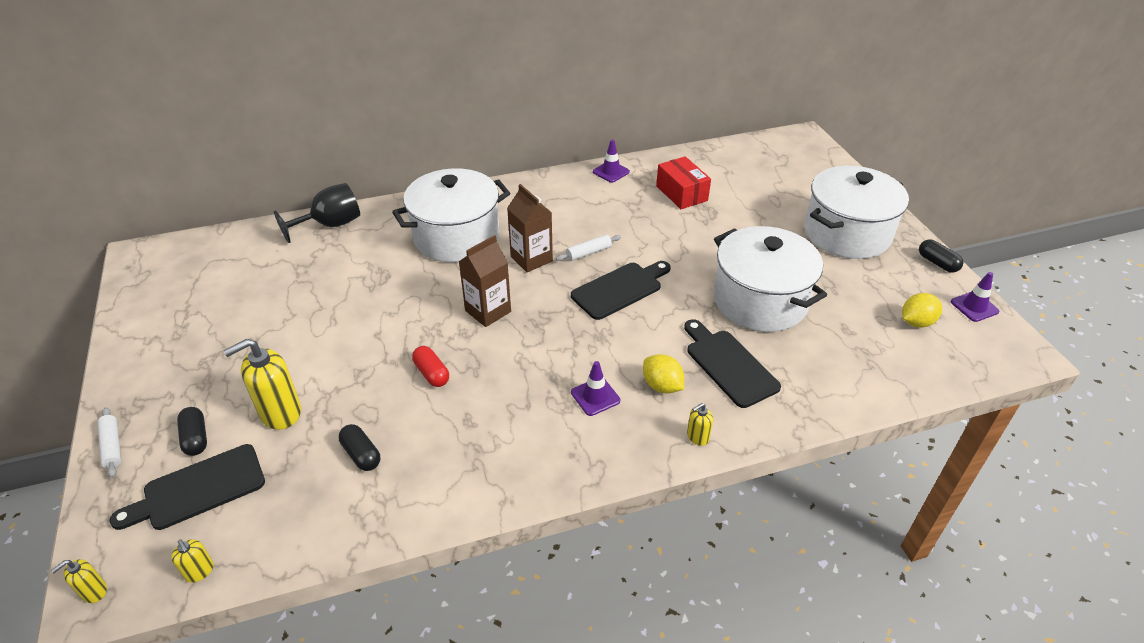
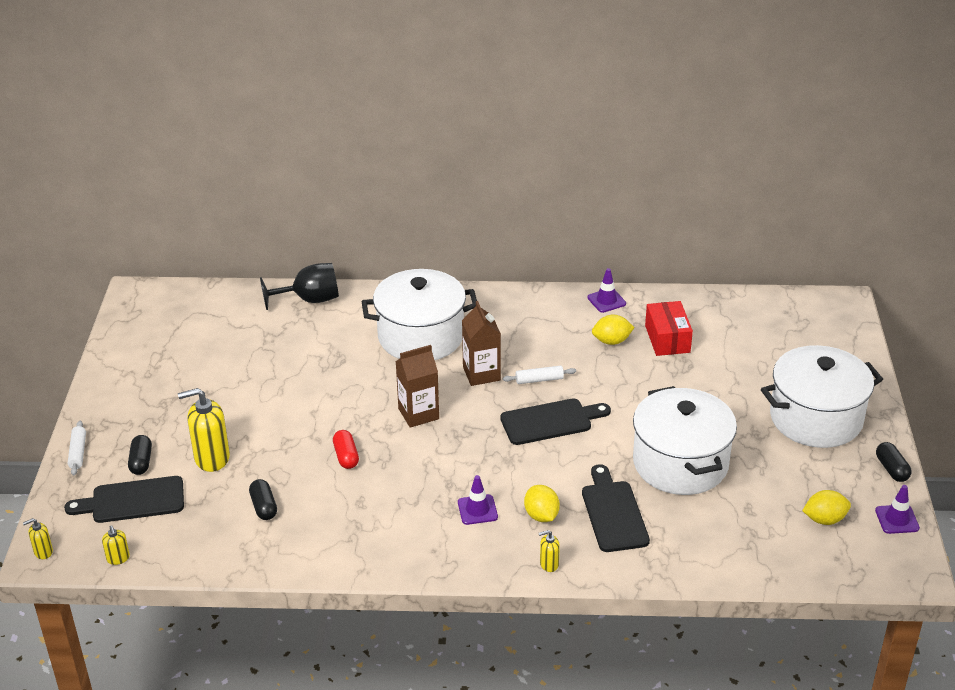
camera: 20 degrees right, 5 degrees down
(635, 205) = (611, 341): none -> yellow lemon

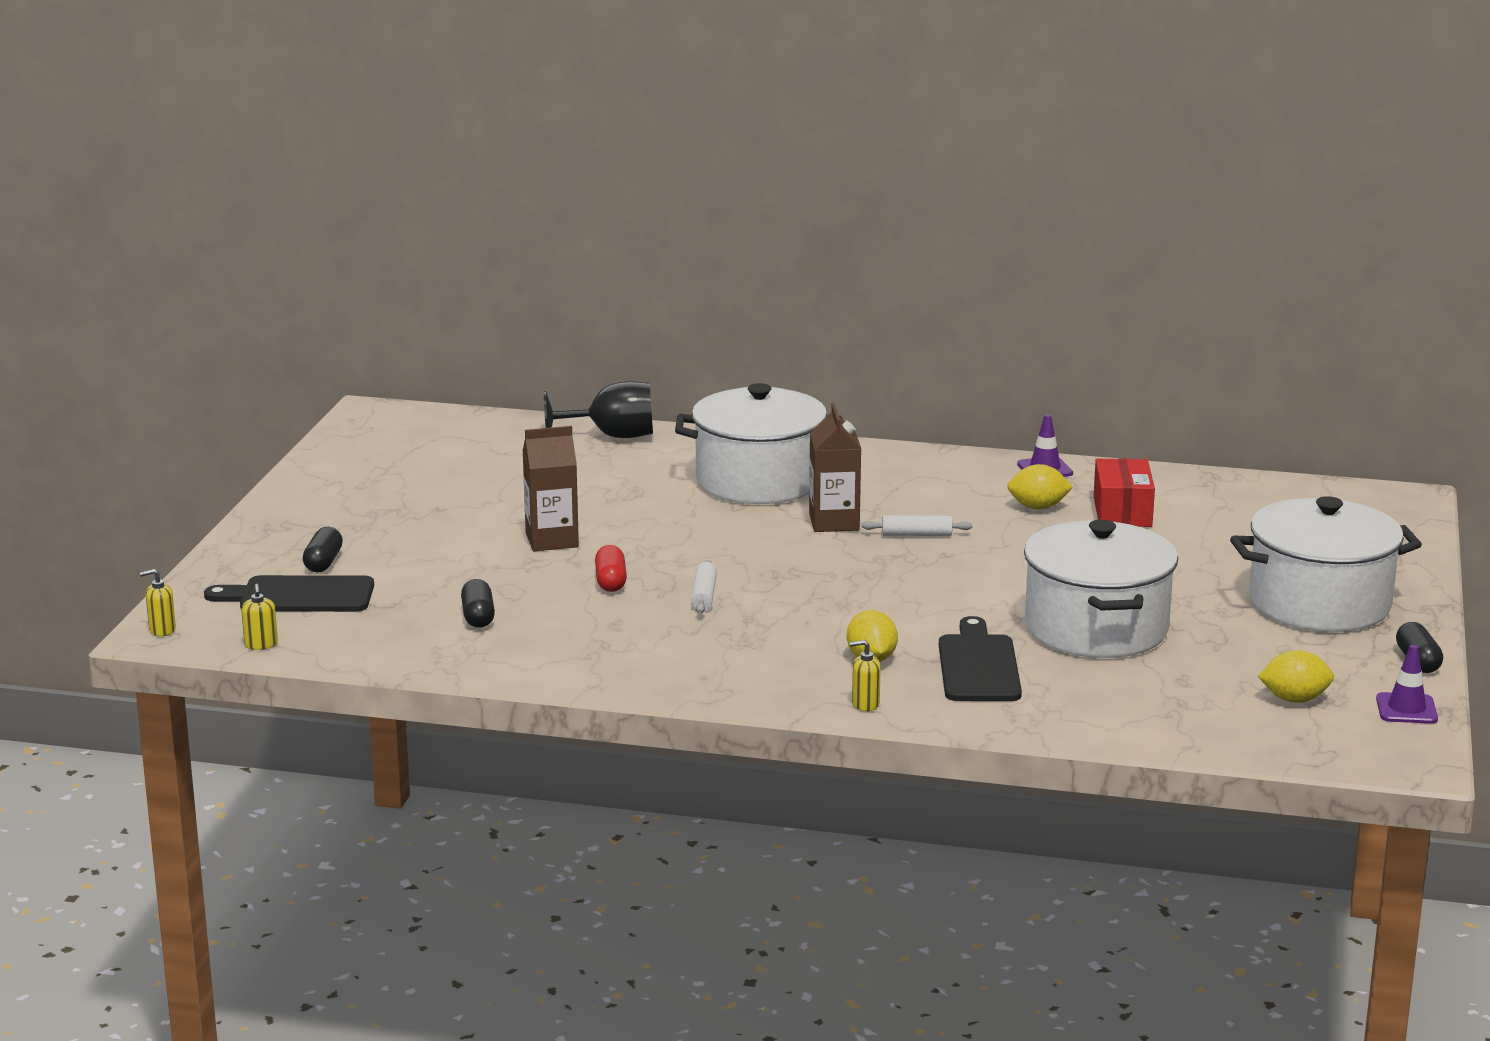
camera: 10 degrees right, 15 degrees down
(78, 452) = (240, 547): white rolling pin -> white rolling pin (704, 595)
(211, 458) = (421, 567): yellow soap dispenser -> none
(418, 414) = (729, 551): brown carton -> brown carton (552, 540)
(477, 510) = (780, 645): purple traffic cone -> none
(550, 421) = (918, 574): black cutting board -> none

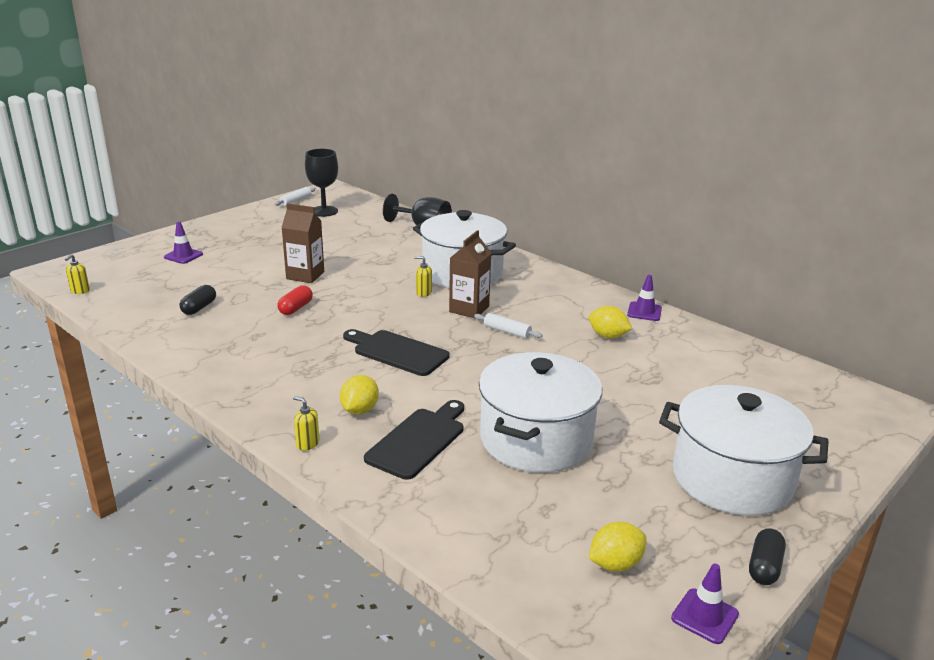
camera: 30 degrees right, 5 degrees up
(162, 630) = (56, 269): yellow soap dispenser -> yellow soap dispenser (423, 293)
(299, 596) = (142, 270): black cutting board -> black cutting board (397, 352)
(323, 562) = (183, 256): black capsule -> purple traffic cone
(421, 448) = (324, 211): none -> black goblet
(704, 595) = (330, 333): white rolling pin -> white rolling pin (296, 201)
(1122, 511) = (662, 355): red box -> none
(1294, 699) = (615, 564): yellow lemon -> yellow lemon turned 60 degrees counterclockwise

